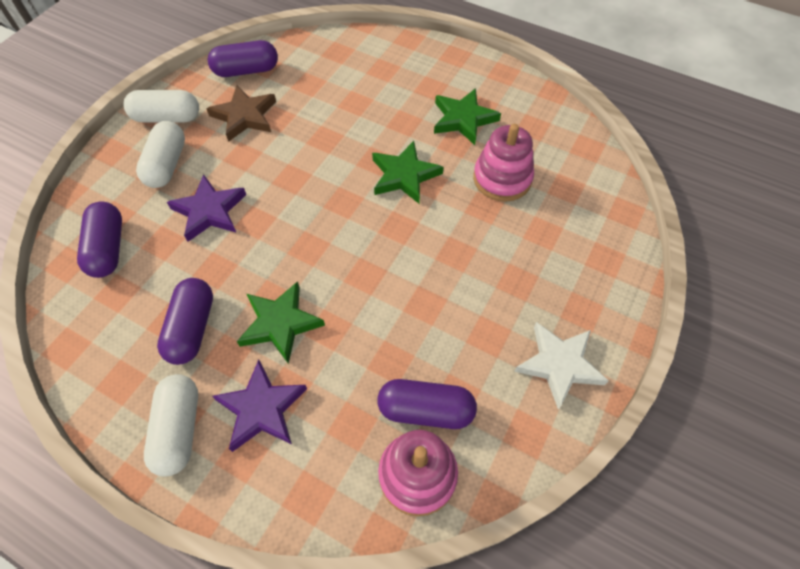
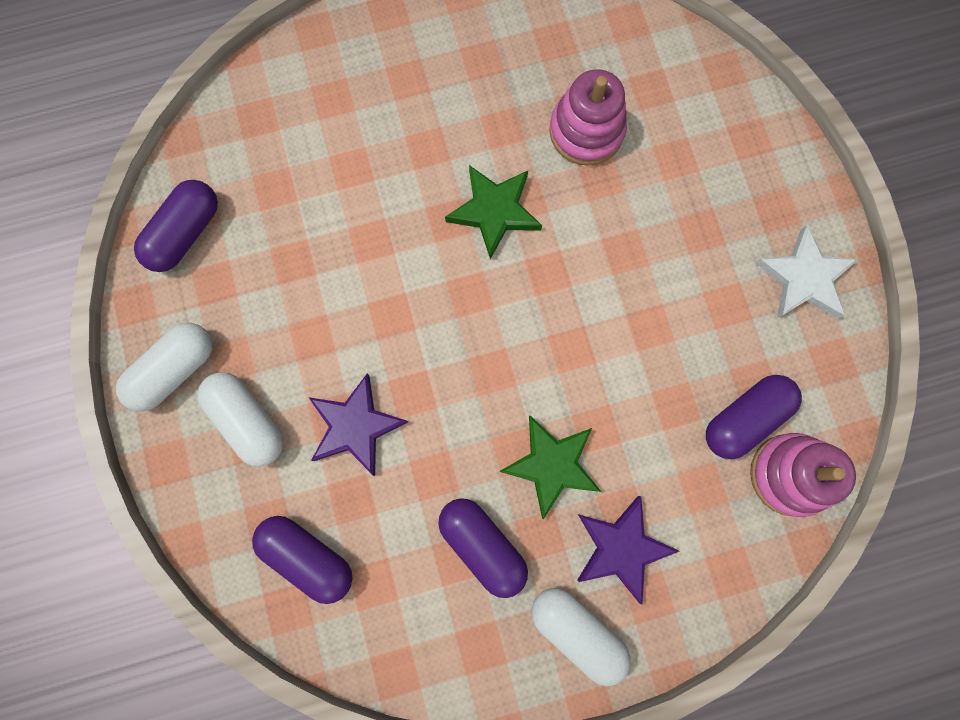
camera: 45 degrees left, 20 degrees up
(244, 116) = (256, 291): brown star -> none
(463, 119) = (481, 91): green star -> none

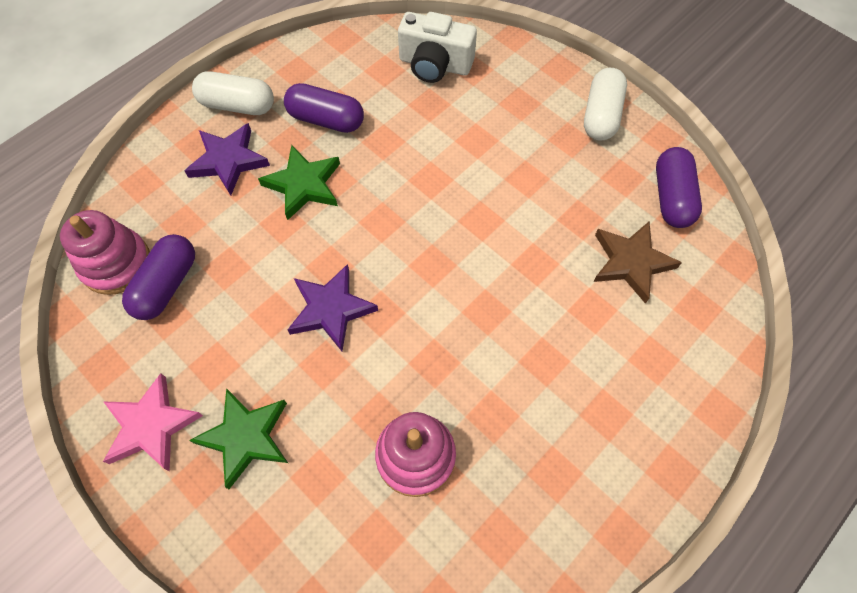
camera: 150 degrees right, 15 degrees down
(248, 420) = (529, 112): white capsule -> none
(280, 191) = (631, 262): none -> brown star
(308, 556) = (435, 65): purple capsule -> white camera
(355, 426) = (456, 142): purple star -> purple star (331, 309)
(494, 211) = (453, 338): green star -> green star (245, 437)
(804, 278) = (151, 425): white star -> pink star

